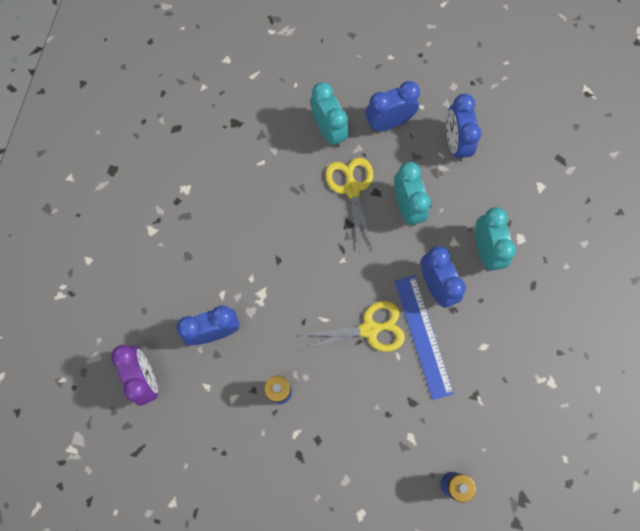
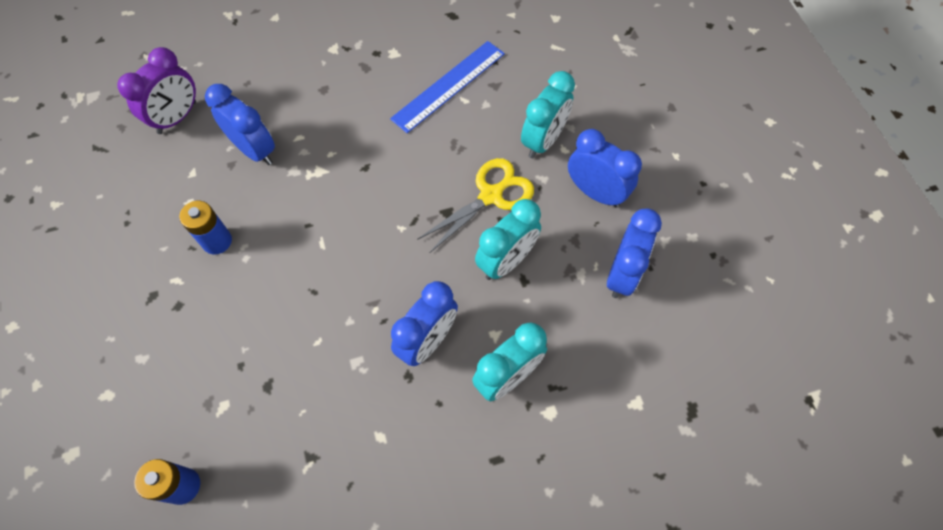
camera: 60 degrees right, 10 degrees down
(369, 329) = (334, 295): yellow scissors -> none
(423, 336) = (356, 358): blue ruler -> blue ruler (449, 86)
(455, 143) = (622, 274): blue clock -> blue clock turned 150 degrees clockwise

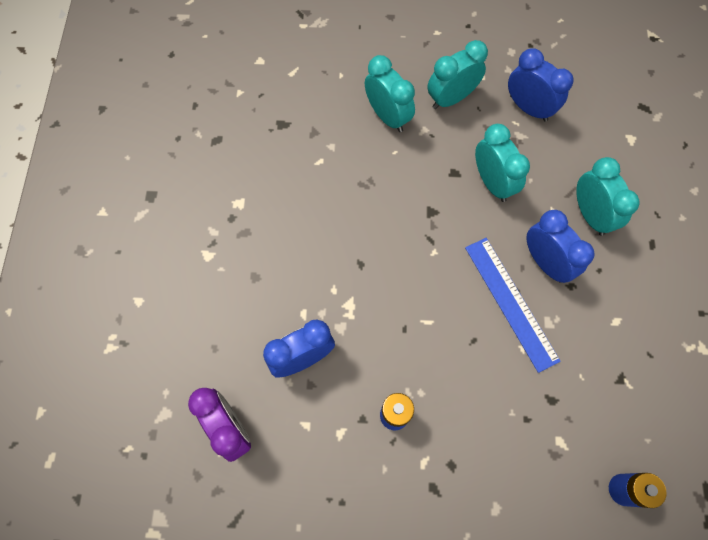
camera: 70 degrees left, 5 degrees up
(449, 86) = (299, 169): blue ruler -> blue ruler (511, 302)
(491, 195) = (427, 173): yellow scissors -> none
(595, 192) = (451, 98): blue clock -> turquoise clock

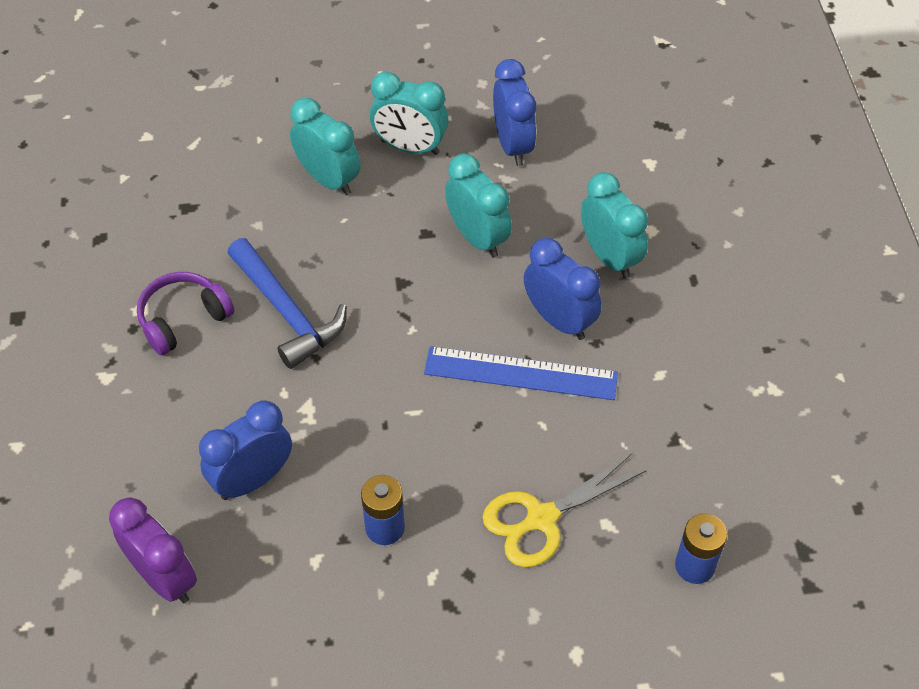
camera: 10 degrees left, 15 degrees down
(268, 216) = (183, 319): none -> purple headphones
(344, 223) = (286, 312): none -> blue hammer
(451, 98) = (410, 147): turquoise clock -> turquoise clock turned 120 degrees counterclockwise
(511, 302) = (521, 373): blue ruler -> blue ruler turned 45 degrees counterclockwise
(511, 428) = (541, 519): none -> yellow scissors
(528, 108) = (513, 145): blue clock -> blue clock turned 45 degrees clockwise

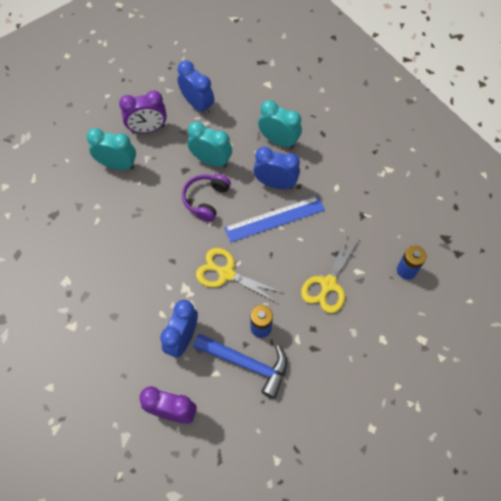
camera: 30 degrees left, 10 degrees up
(183, 319) = (92, 275): purple headphones -> purple headphones (206, 199)
(286, 312) = (142, 245): blue hammer -> blue hammer (246, 364)
(386, 417) = (226, 273): none -> yellow scissors
(410, 147) = (148, 129): turquoise clock -> purple clock

